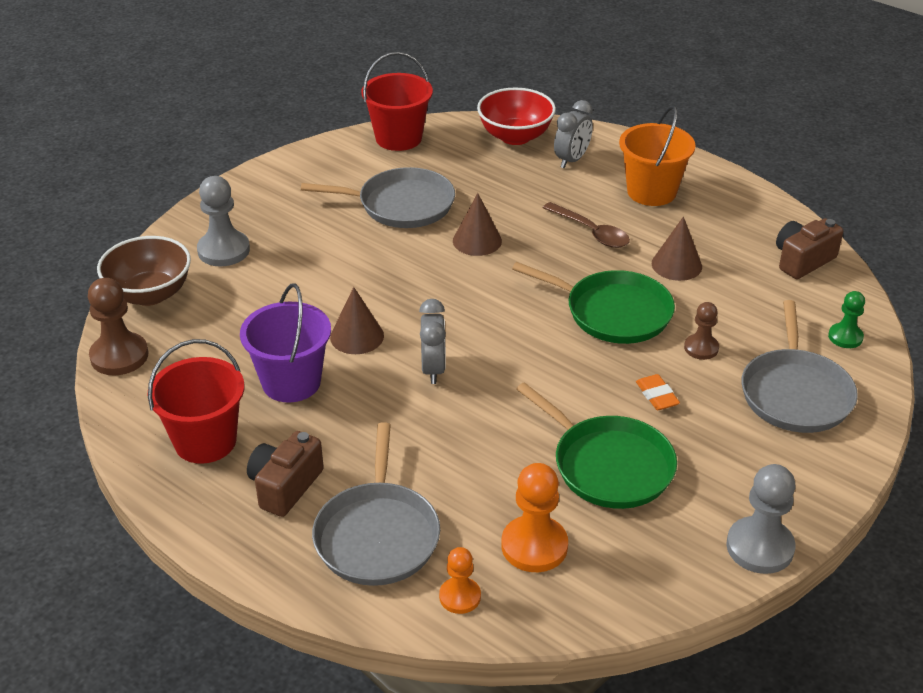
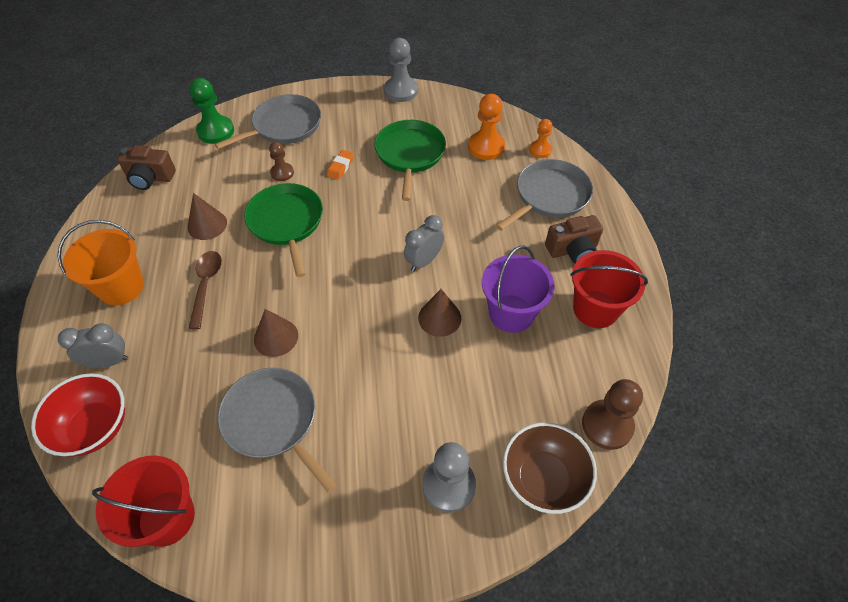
camera: 135 degrees left, 15 degrees up
(845, 337) = (216, 131): green pawn -> green pawn, size x1.66

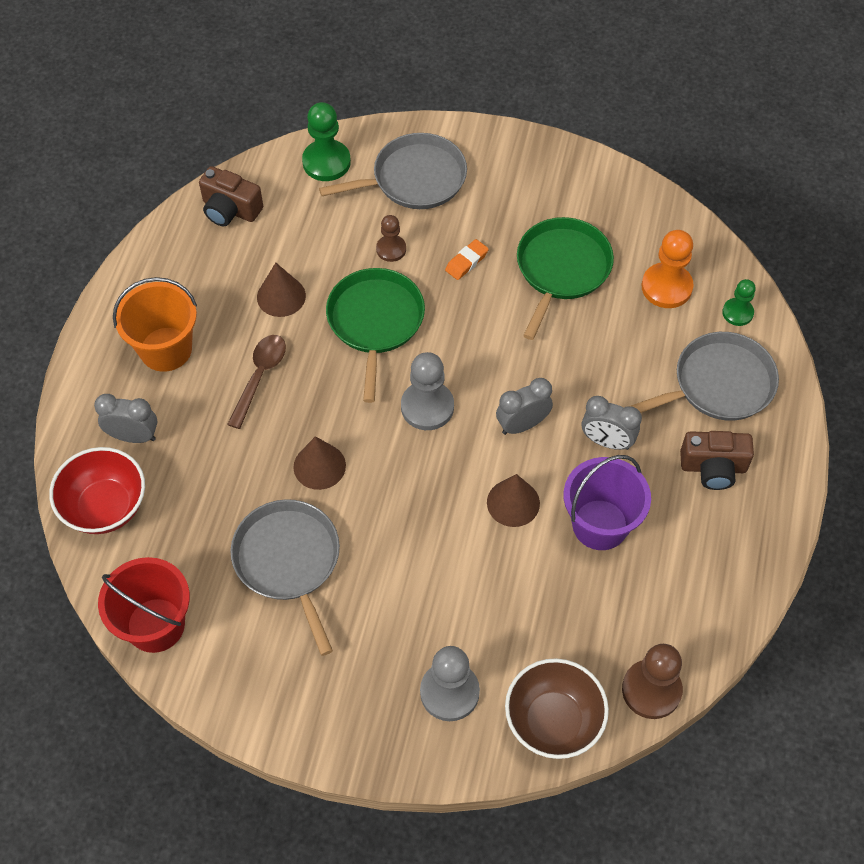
camera: 20 degrees right, 5 degrees up
(401, 91) = (587, 165): grey pawn -> grey pawn (427, 407)
(490, 254) = (607, 441): none -> grey clock
(540, 150) = (737, 313): orange pawn -> green pawn
(595, 309) = (705, 552): red bucket -> none

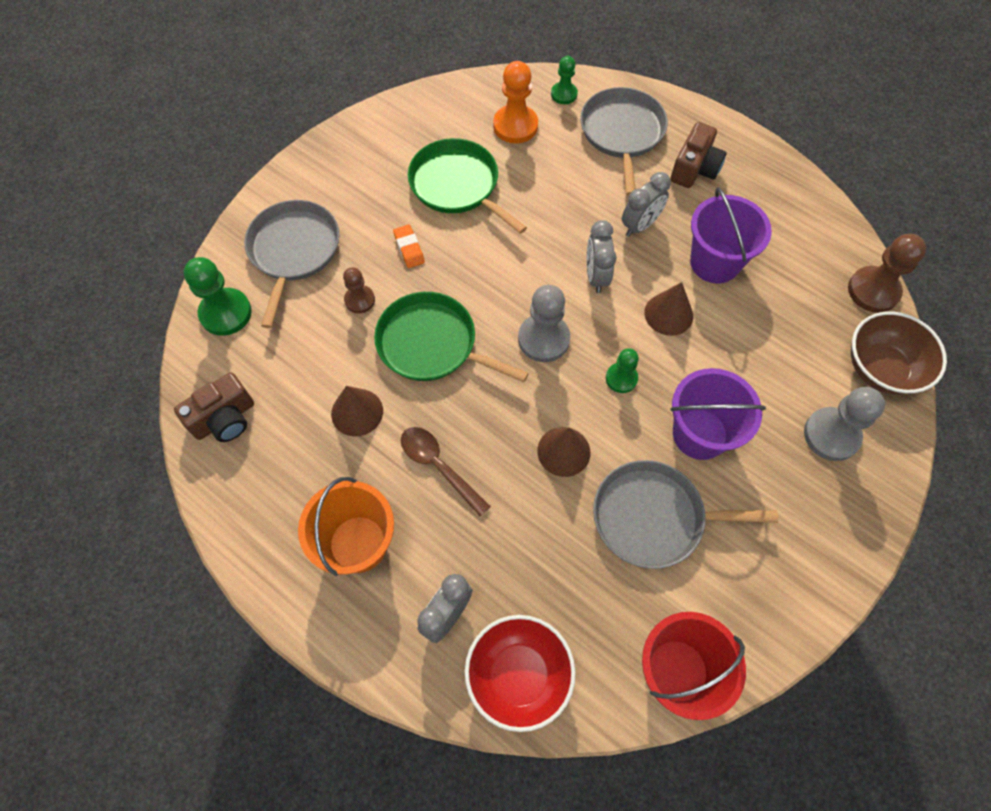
camera: 65 degrees left, 5 degrees up
(392, 572) = (700, 434): none -> purple bucket
(418, 486) = (621, 378): none -> green pawn

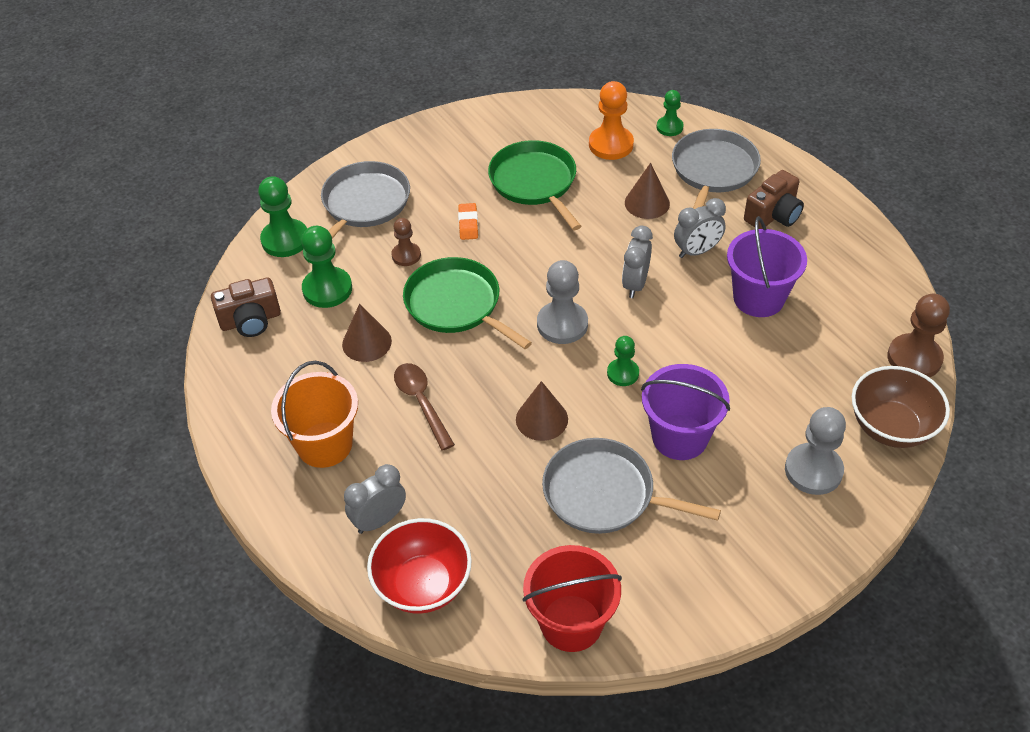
camera: 20 degrees right, 15 degrees down
(292, 360) = (327, 289): none -> green pawn
(668, 314) = (693, 331): brown cone -> brown cone (647, 203)

